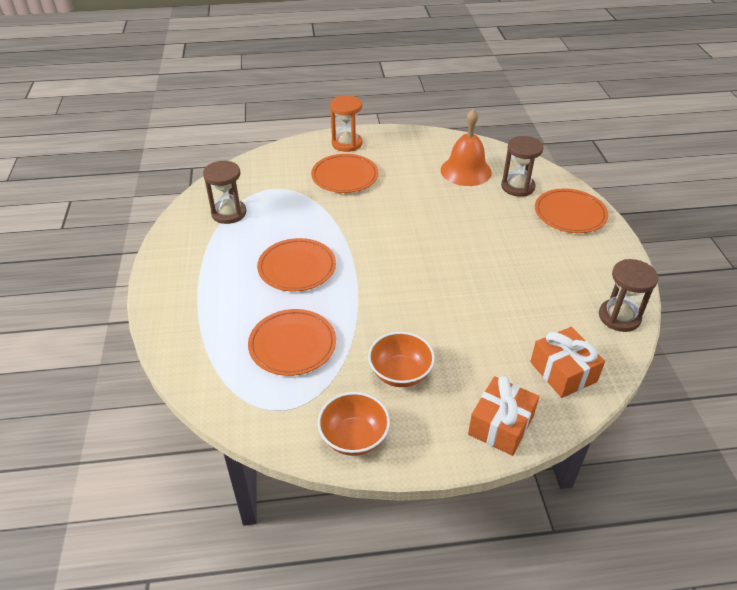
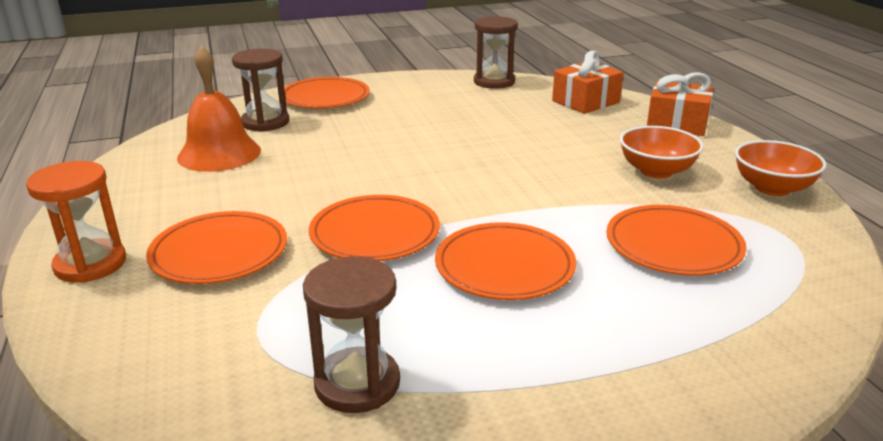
camera: 100 degrees left, 15 degrees down
(347, 225) = (375, 233): none -> orange plate

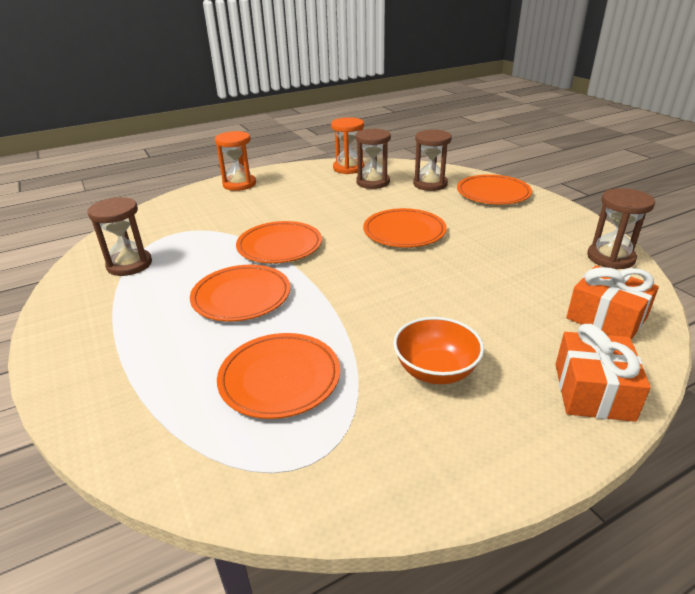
camera: 80 degrees right, 5 degrees up
(142, 164) = (348, 168): none -> orange hourglass
(219, 154) = (373, 182): orange bell -> brown hourglass
(219, 252) = (252, 208): orange plate -> orange plate (404, 231)
(772, 188) = (430, 467): orange bowl -> none

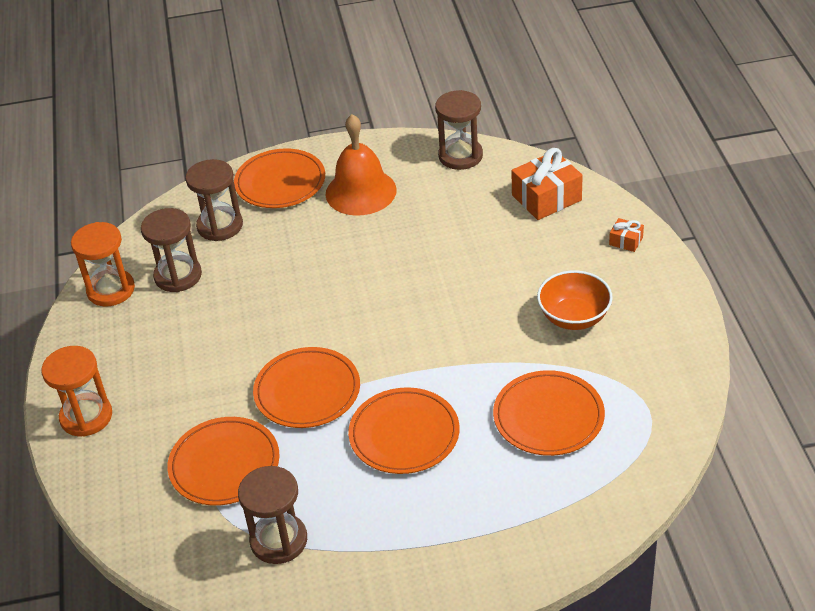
camera: 70 degrees left, 10 degrees up
(404, 231) = (332, 279): orange plate -> orange plate (224, 464)
(514, 223) = (361, 192): none -> orange bell
(593, 391) = (626, 241): orange gift -> orange gift, size x0.49

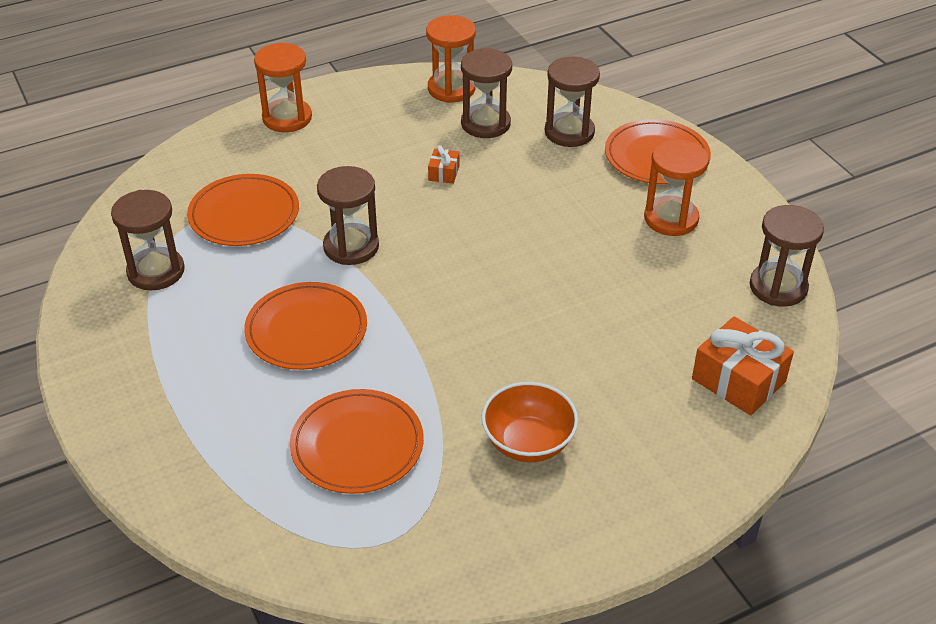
camera: 70 degrees right, 0 degrees up
(307, 391) = (351, 247): orange plate -> brown hourglass
(361, 192) = (671, 219): orange bell -> orange hourglass
(626, 241) = (690, 474): orange gift -> orange gift (444, 173)

